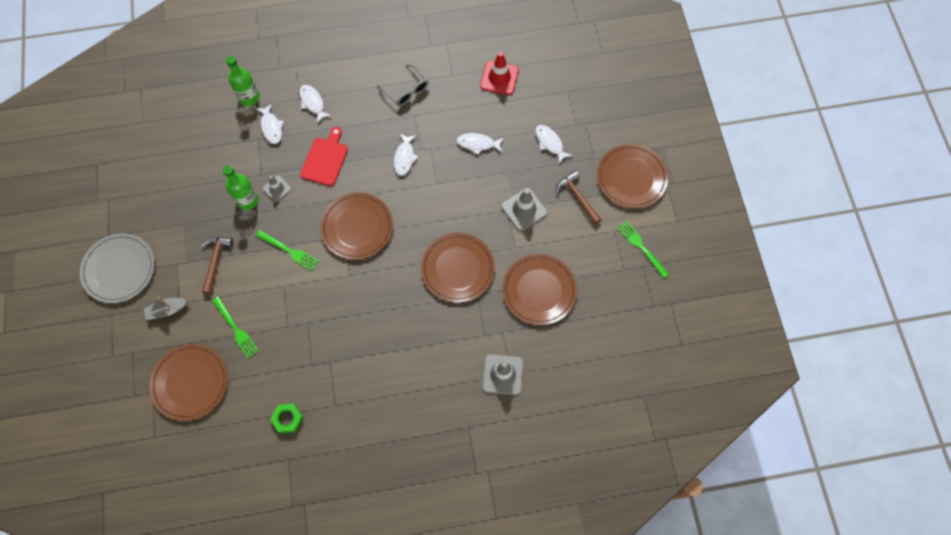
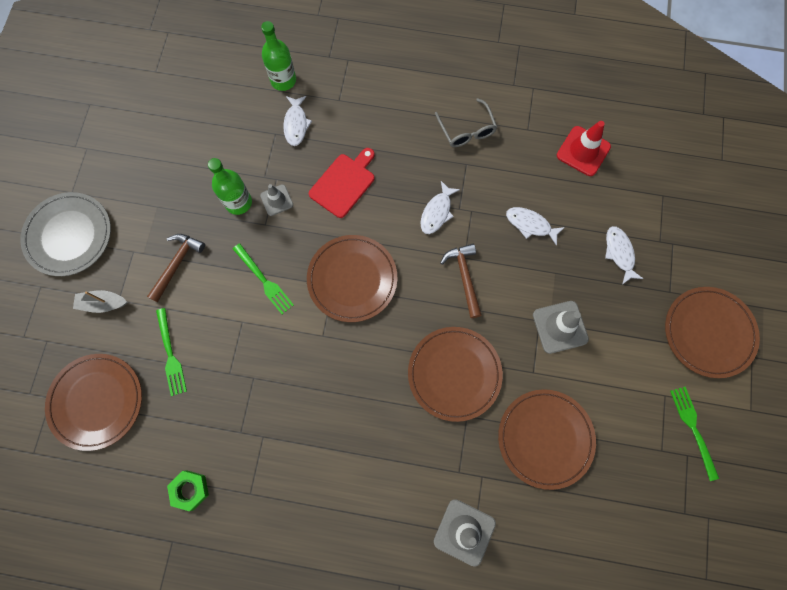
camera: 20 degrees right, 5 degrees up
(313, 103) = (353, 110): white fish -> none
(577, 197) = (632, 334): brown hammer -> brown hammer (464, 277)

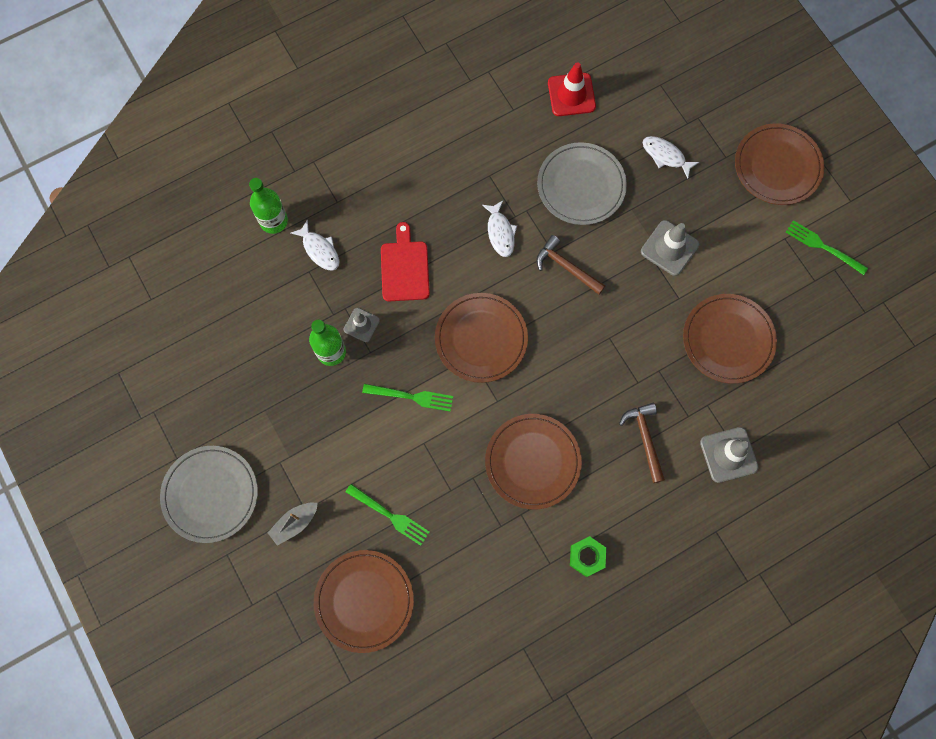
camera: 40 degrees left, 0 degrees up
(177, 264) = (327, 442): brown hammer -> brown hammer (645, 438)
(190, 490) = (501, 600): green nut -> green nut (587, 556)
(454, 374) = (622, 347): brown plate -> brown plate (532, 462)
(466, 130) = (465, 147): grey glasses -> none
(530, 225) = (581, 186): white fish -> grey plate

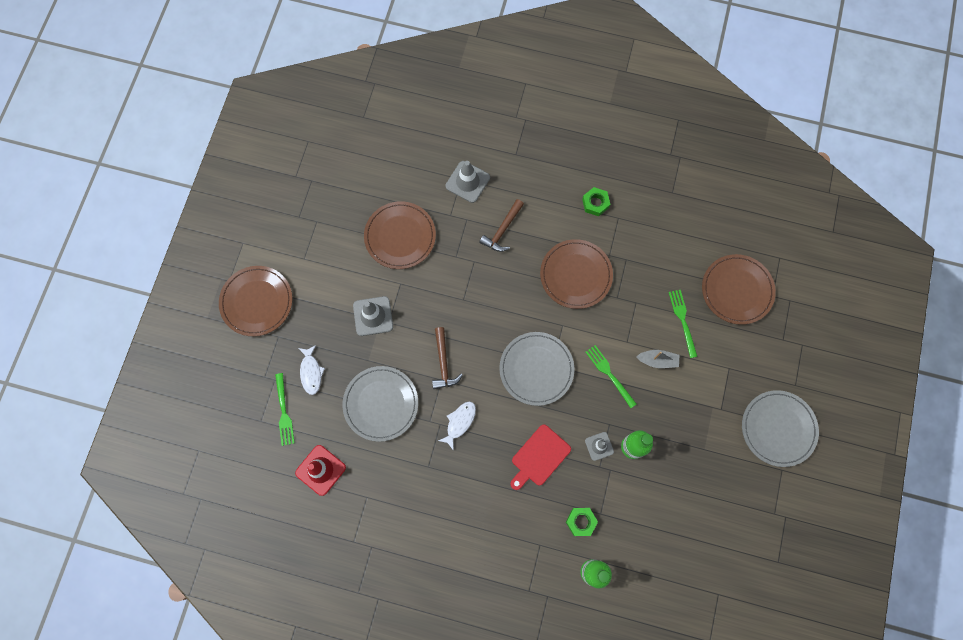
camera: 135 degrees left, 0 degrees up
(294, 523) = (741, 366): grey boat -> grey boat (657, 360)
(319, 250) = (581, 521): white fish -> green nut
(481, 339) = (536, 369): brown plate -> grey plate
(822, 246) = (289, 234): green fork -> green fork (284, 412)

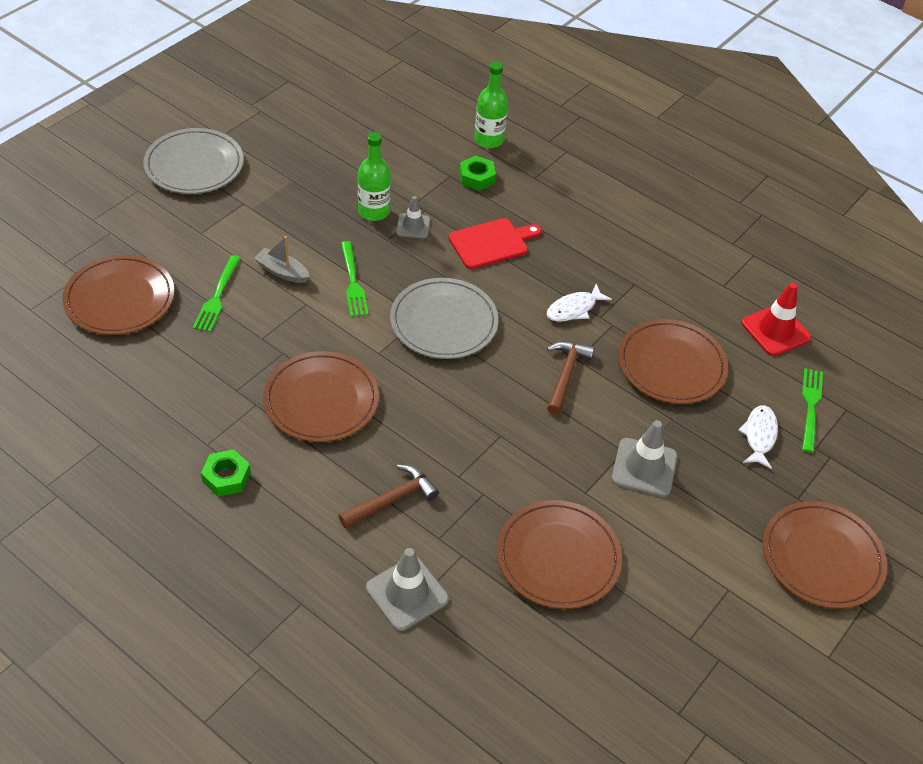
camera: 160 degrees left, 25 degrees down
(381, 404) = (671, 365): grey plate -> brown plate

